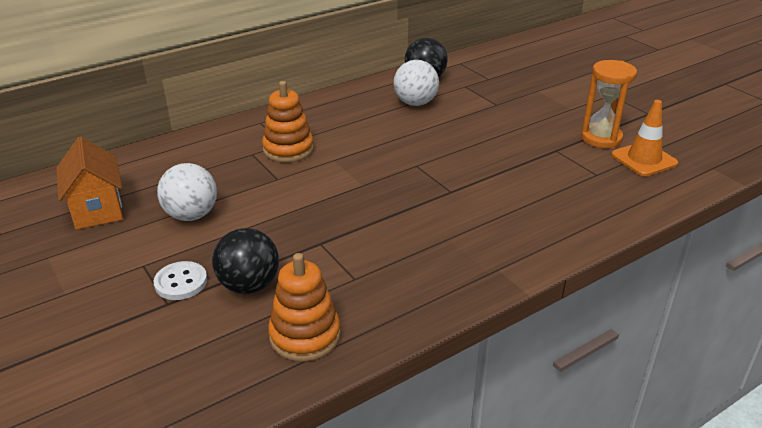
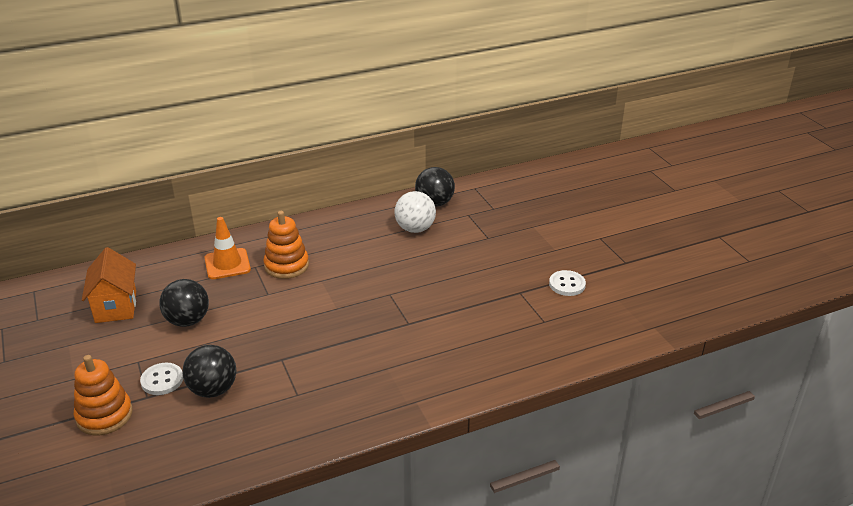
camera: 10 degrees right, 0 degrees up
(191, 215) = (187, 321): white ball -> black ball
(305, 336) = (241, 438): orange stacking toy -> orange stacking toy (104, 415)
(601, 138) = (567, 284): orange hourglass -> white button
(644, 159) = (595, 311): orange traffic cone -> orange traffic cone (227, 264)

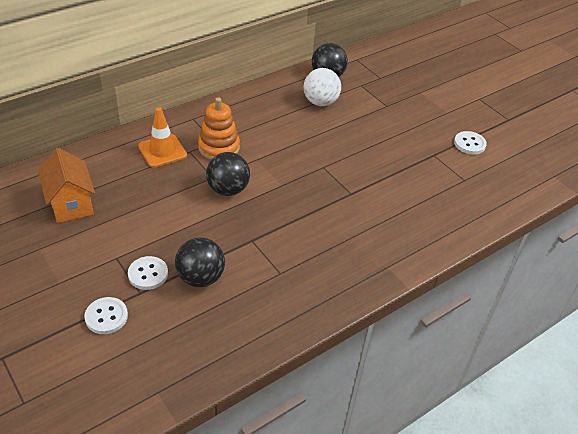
camera: 15 degrees left, 10 degrees up
(104, 415) = (106, 316): orange stacking toy -> white button
(187, 321) = (148, 211): black ball -> black ball (228, 189)

